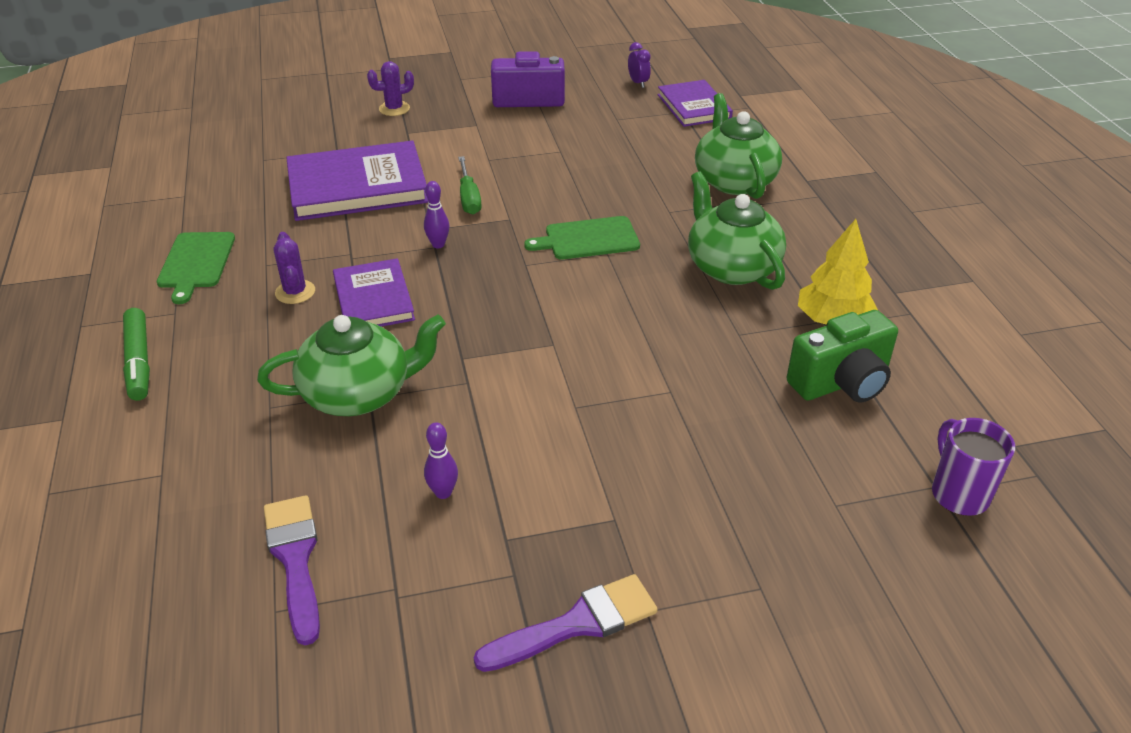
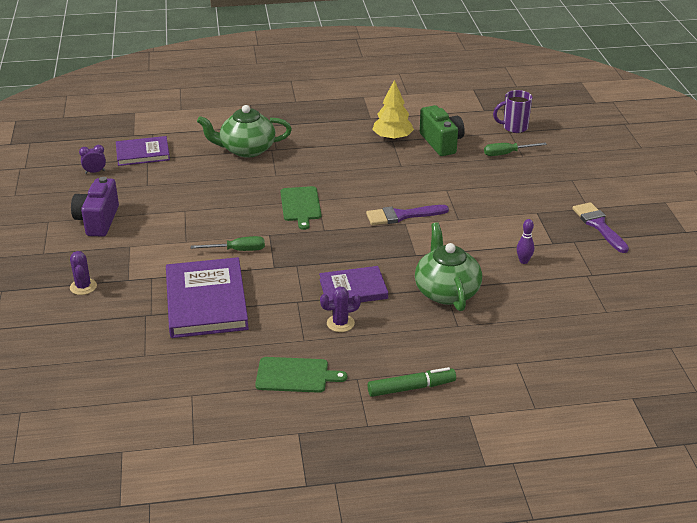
camera: 85 degrees left, 5 degrees down
(295, 559) = (573, 307): purple brush -> purple brush (402, 216)
(438, 244) = (294, 263): purple bowling pin -> none
(731, 267) = (340, 161): green teapot -> none
(836, 478) = (507, 154): none -> green screwdriver

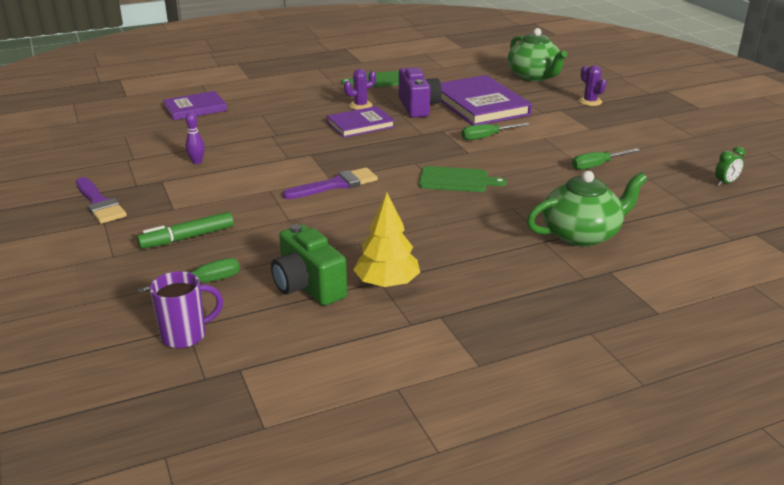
camera: 165 degrees right, 5 degrees down
(95, 172) = (725, 183): purple clock -> green clock
(98, 221) = (648, 142): purple camera -> purple camera (418, 107)
(143, 153) = (705, 211): purple book -> purple book (195, 108)
(172, 202) = (597, 165): none -> green screwdriver
(300, 205) = (456, 180): green cutting board -> green cutting board turned 120 degrees clockwise
(411, 388) = (292, 83): green marker -> green marker (187, 237)
(446, 291) = (274, 132): green teapot -> green teapot (534, 76)

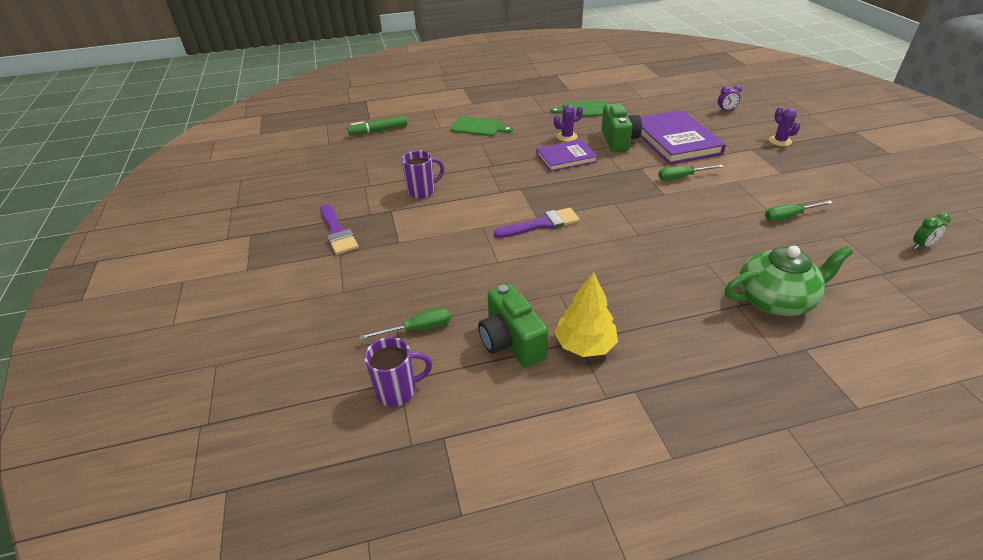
camera: 10 degrees right, 10 degrees up
(187, 237) = (408, 276): green marker -> green marker (378, 130)
(195, 108) = (425, 134): purple book -> none
(197, 162) = (422, 191): purple bowling pin -> purple mug
(418, 107) = (618, 140): purple camera -> green camera
(456, 180) = (652, 226): green cutting board -> green cutting board (478, 127)
(534, 76) = (726, 110): green teapot -> purple clock

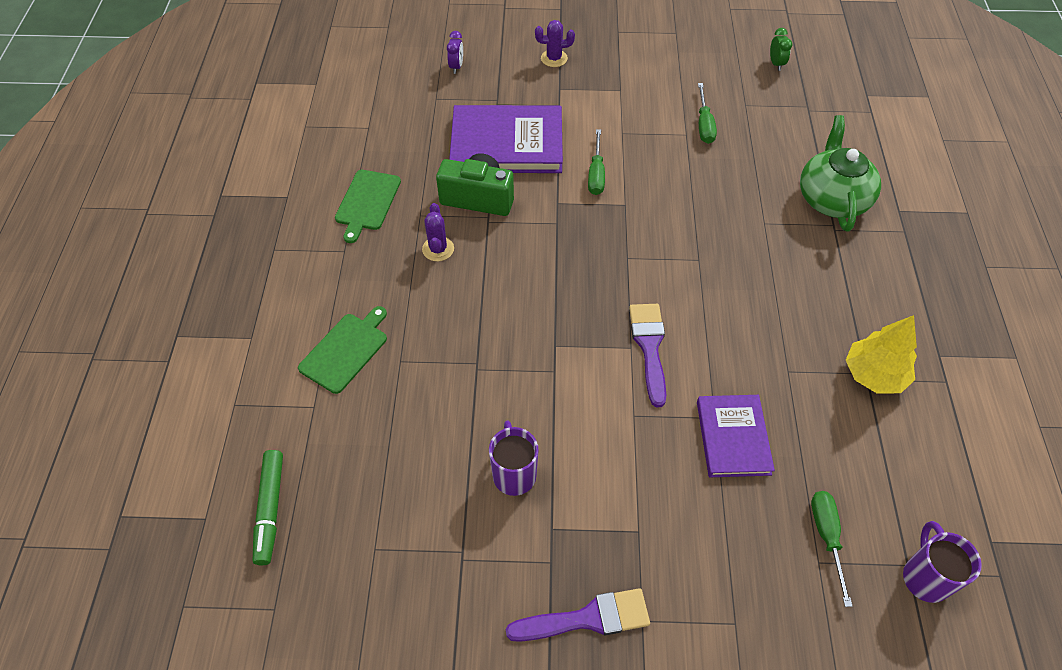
camera: 75 degrees left, 15 degrees up
(511, 342) = (861, 442): green camera -> none
(566, 158) = (497, 269): purple book -> purple book (733, 437)

